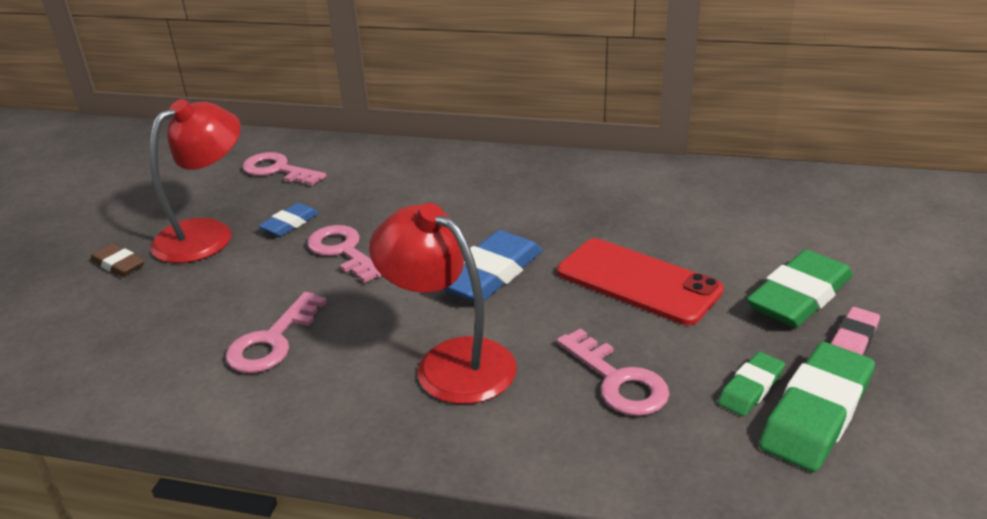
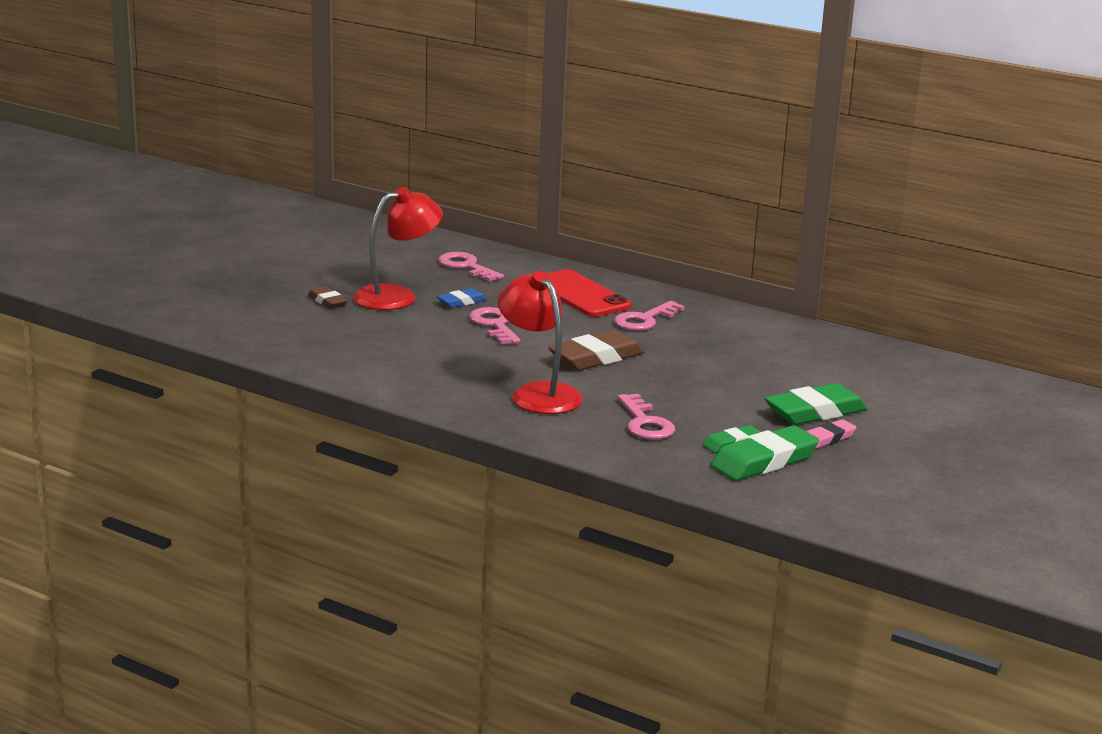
camera: 15 degrees right, 10 degrees down
(272, 341) = (423, 361): pink key -> pink key (645, 320)
(490, 274) = (596, 358): blue eraser -> brown eraser
(638, 281) = (703, 382): red phone -> red phone (580, 294)

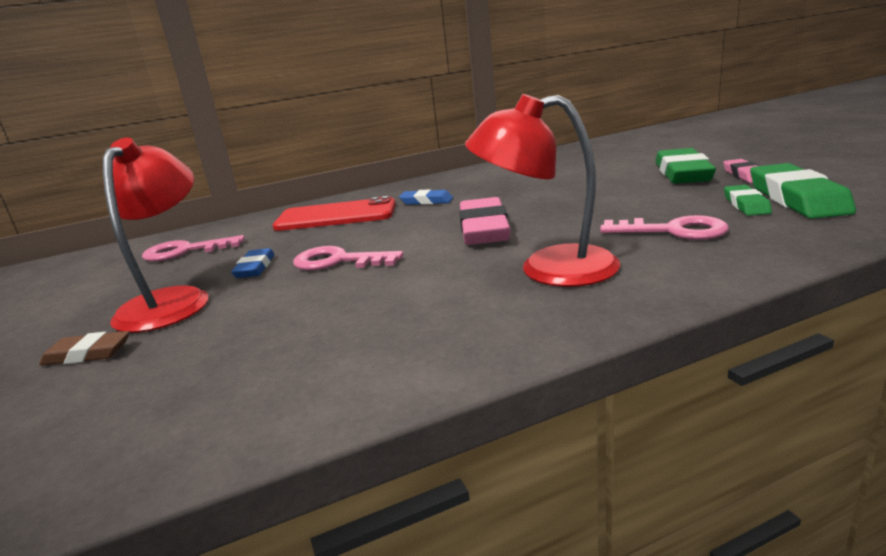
camera: 50 degrees left, 0 degrees up
(596, 358) = (484, 229): brown eraser -> pink eraser
(645, 320) = (426, 201): pink key -> blue eraser

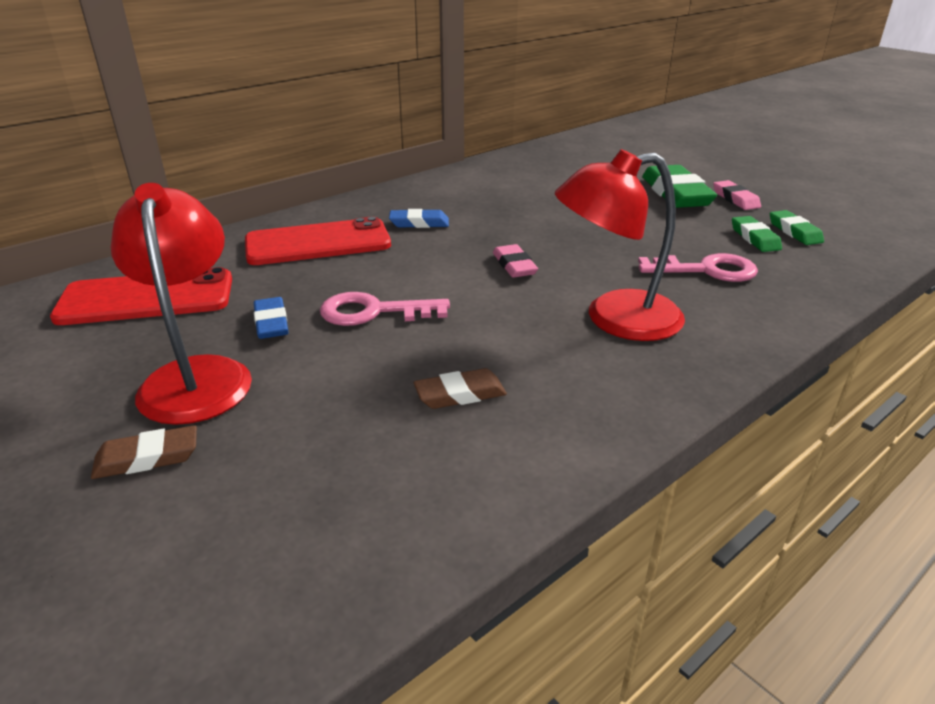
camera: 20 degrees left, 10 degrees up
(185, 251) = (147, 298): pink key -> red phone
(358, 322) = (460, 394): none -> brown eraser
(484, 229) = (514, 265): pink eraser -> pink eraser, size x0.54
(797, 199) = (794, 232): green eraser -> green eraser, size x0.54

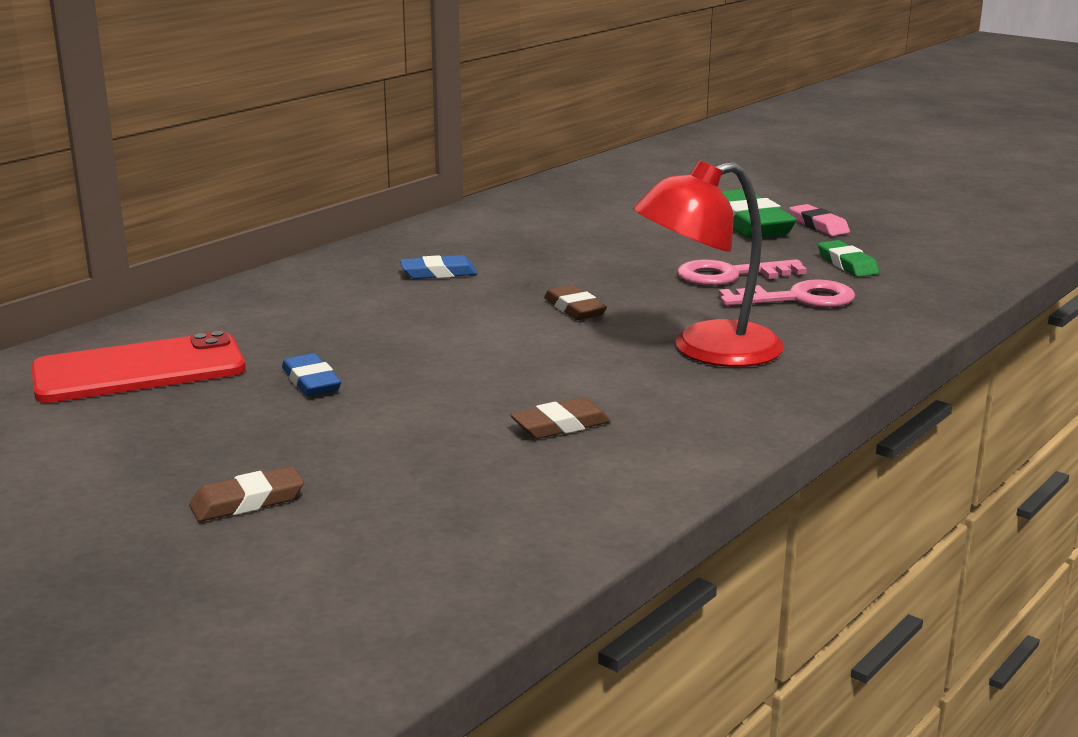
camera: 10 degrees left, 10 degrees down
(197, 375) = (254, 433): red lamp -> none
(318, 243) = (320, 301): red phone -> none
(374, 312) = (428, 363): pink key -> pink key (730, 275)
(514, 265) = (574, 308): pink eraser -> brown eraser
(794, 232) = (891, 255): green eraser -> none

